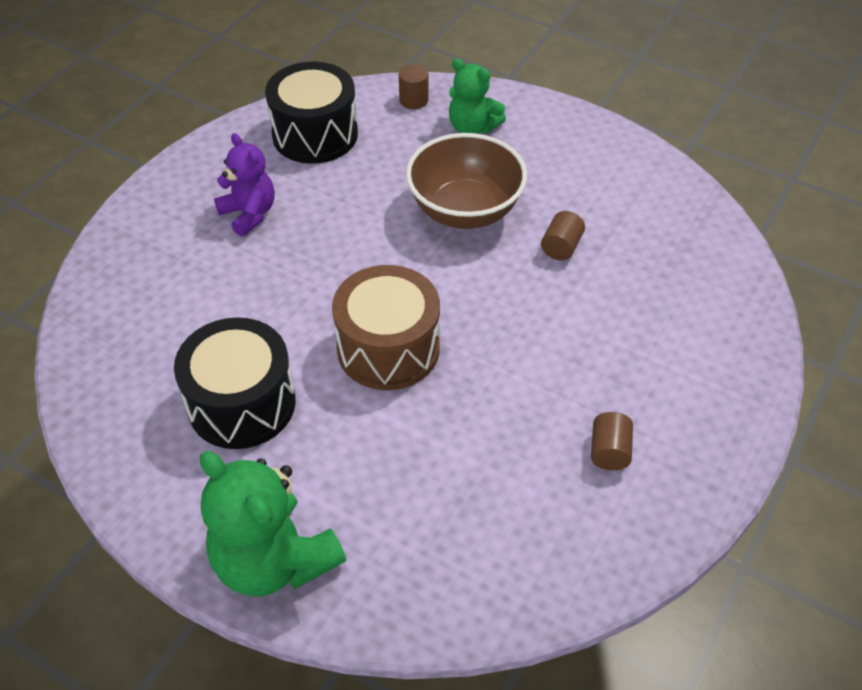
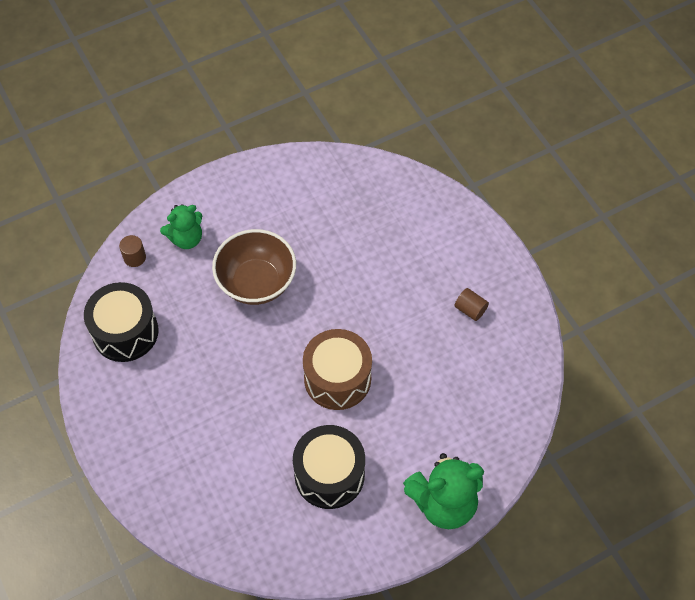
camera: 60 degrees left, 10 degrees up
(249, 214) = (174, 405): purple teddy bear -> none
(561, 247) = (320, 249): brown cylinder -> none

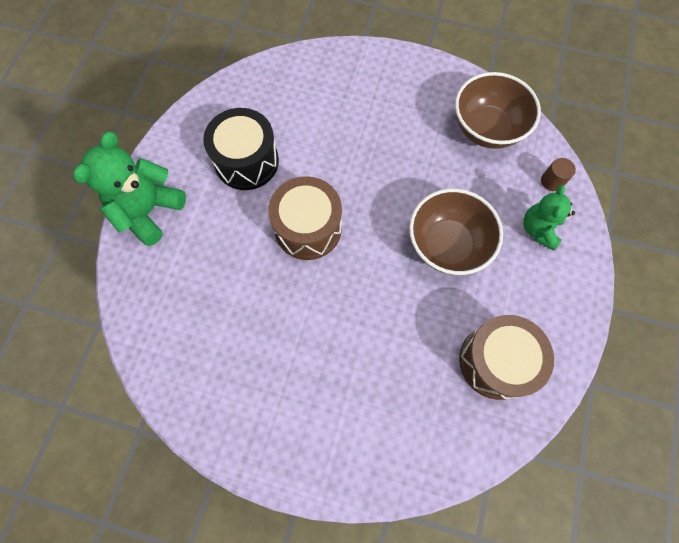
camera: 135 degrees right, 10 degrees up
(125, 332) = (486, 129): black drum -> brown bowl
(311, 197) = (496, 361): none -> brown drum
(470, 309) = (258, 384): brown cylinder -> none

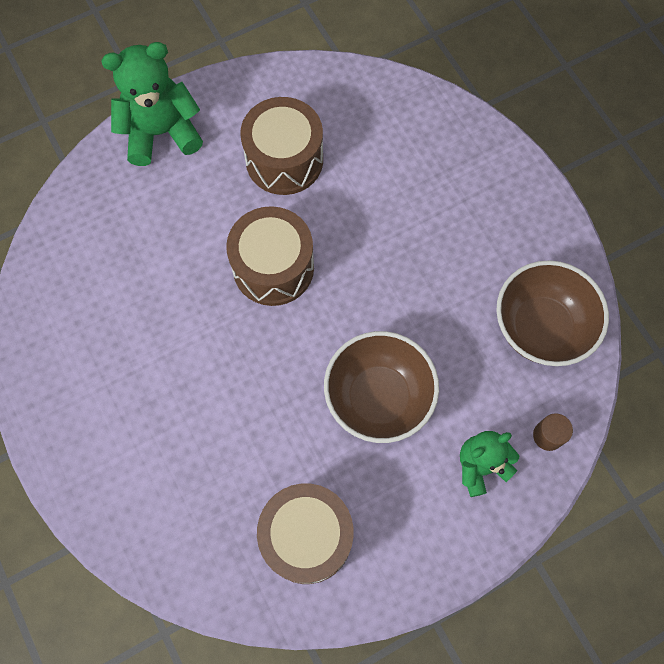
camera: 45 degrees right, 0 degrees up
(246, 161) = (284, 160): black drum -> brown drum

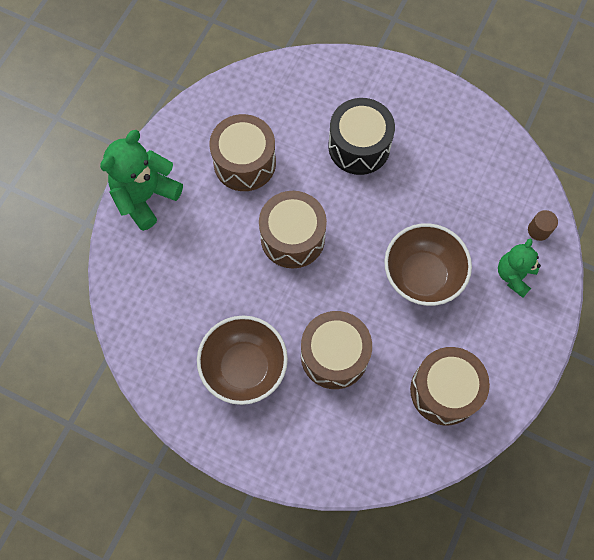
camera: 35 degrees left, 0 degrees up
(221, 417) = (334, 355): none -> brown drum
(416, 217) = (359, 146): none -> black drum
(541, 327) = (486, 167): brown bowl -> brown bowl (244, 367)

